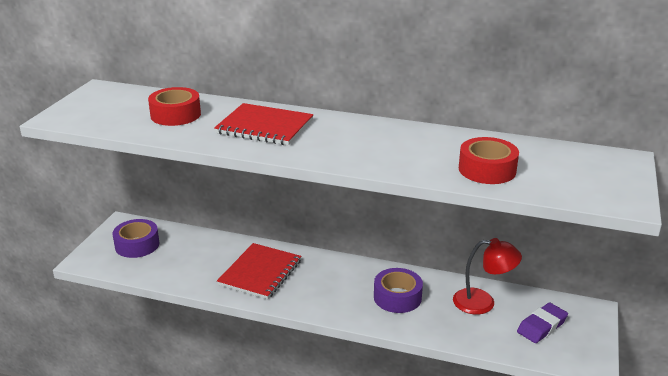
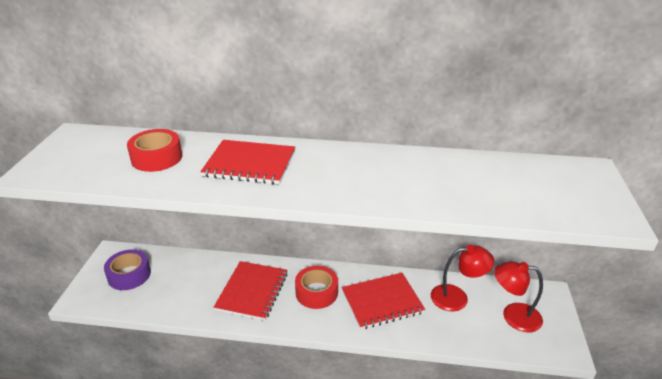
camera: 10 degrees left, 5 degrees up
(397, 297) = (382, 302): purple tape -> red notebook
(487, 170) = (477, 194): red tape -> red tape (316, 292)
(541, 326) = (513, 316): purple eraser -> red lamp

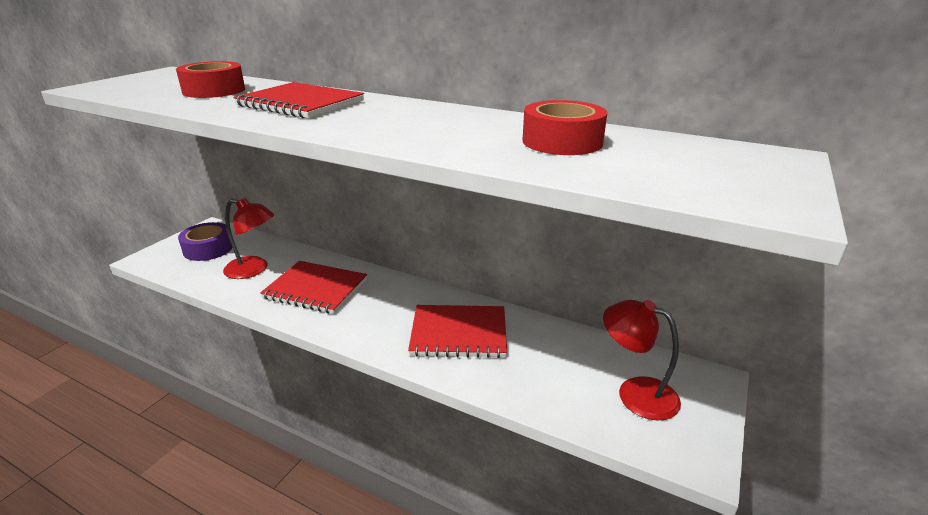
camera: 20 degrees right, 5 degrees down
(252, 291) = (315, 289): red notebook -> red notebook turned 75 degrees clockwise
(316, 292) = (386, 306): red tape -> red tape (562, 141)
(457, 297) = (564, 351): red lamp -> red lamp (254, 270)

